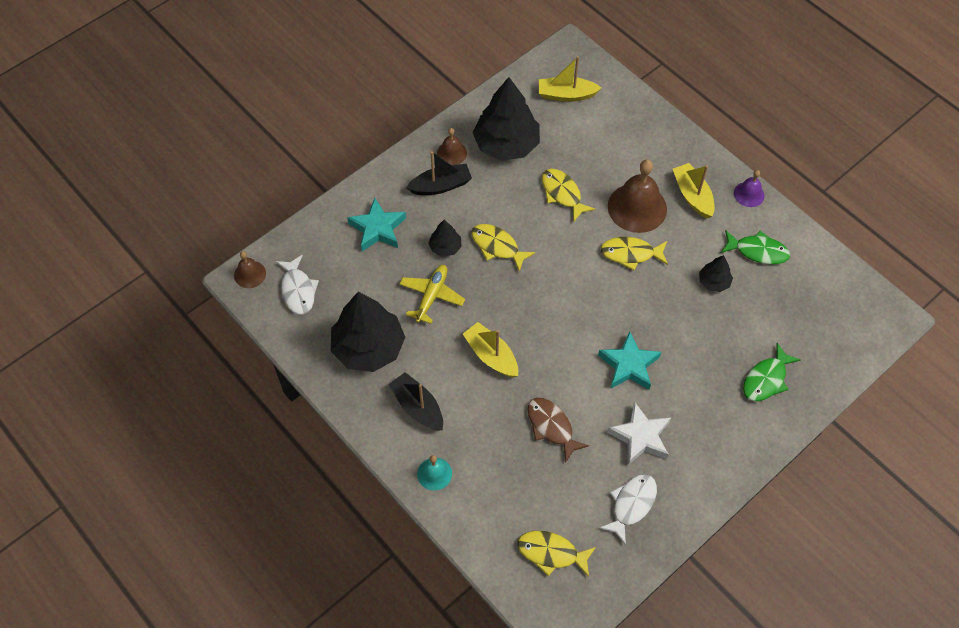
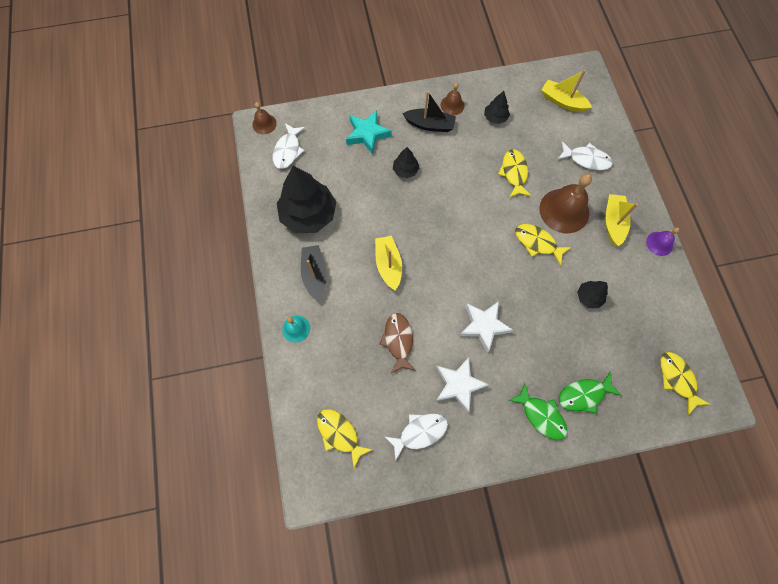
camera: 30 degrees right, 10 degrees up
(431, 296) = (374, 200): yellow plane -> none
(497, 246) = (442, 188): yellow fish -> yellow fish (677, 379)
(506, 144) = (495, 117): black tree -> black tree, size x0.47
(627, 144) = (586, 159): none -> white fish
(629, 365) = (483, 326): turquoise star -> white star
(757, 251) = (639, 291): green fish -> green fish (541, 415)

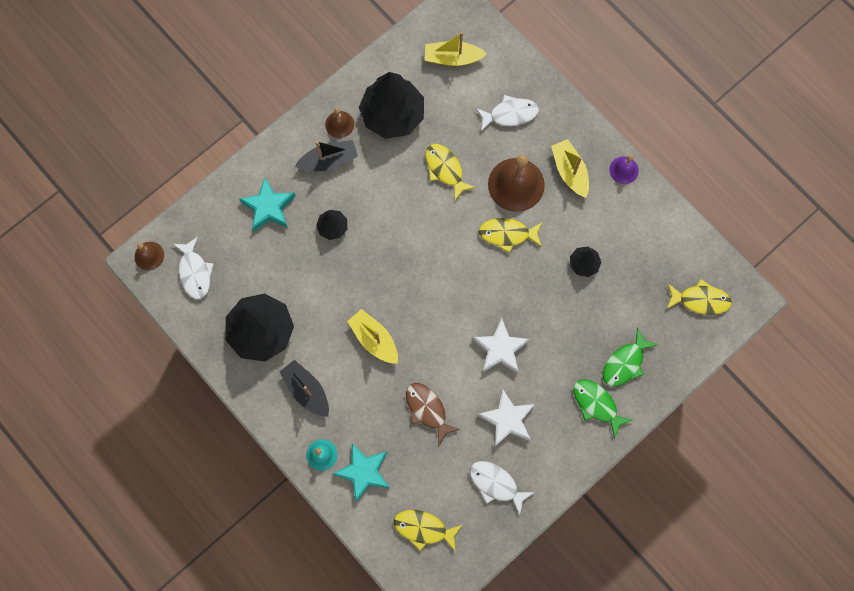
camera: 30 degrees left, 5 degrees up
(320, 360) = (363, 472): none -> turquoise star
(420, 432) = (496, 484): white fish -> white fish turned 90 degrees counterclockwise
(495, 117) = (392, 115): black tree -> black tree, size x2.13
(541, 415) = (596, 404): green fish -> green fish turned 150 degrees counterclockwise
(677, 379) = (700, 300): yellow fish -> yellow fish turned 150 degrees clockwise

